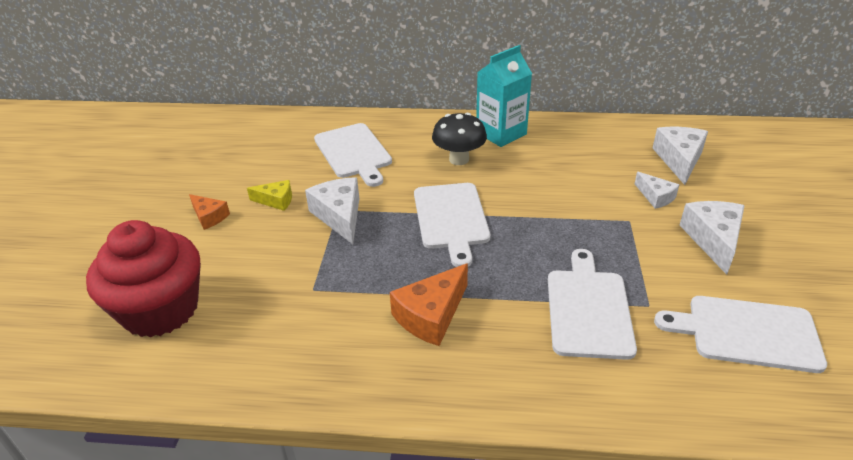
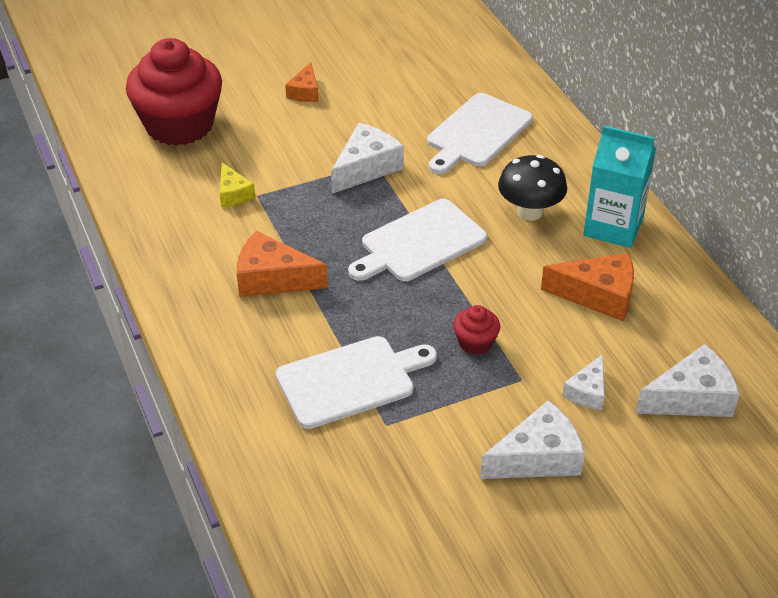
camera: 60 degrees right, 5 degrees up
(276, 201) = (358, 119): yellow cheese -> yellow cheese (233, 194)
(563, 161) = (598, 295): none -> orange cheese
(580, 228) = (475, 342): none -> red cupcake
(747, 333) = (393, 508): white cutting board -> none

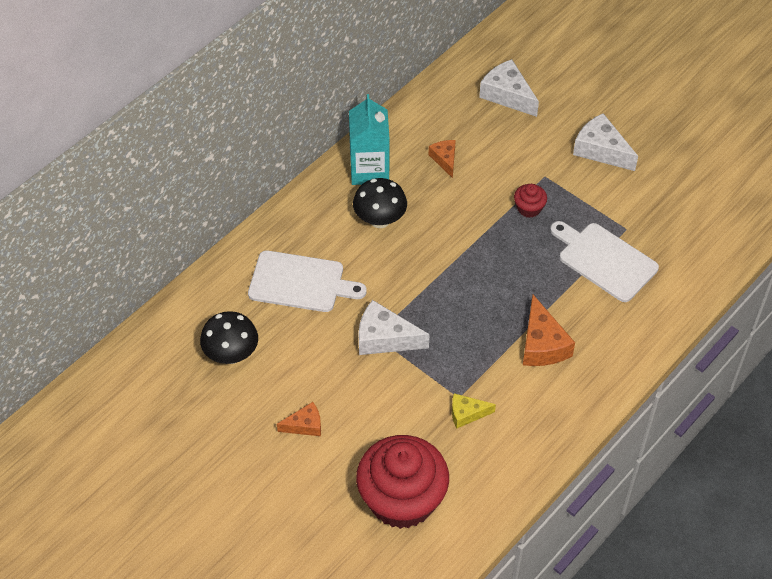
camera: 115 degrees left, 10 degrees up
(233, 194) = (467, 414): yellow cheese -> yellow cheese turned 135 degrees counterclockwise
(417, 70) = (231, 354): none -> black mushroom
(419, 243) = (451, 272): white cutting board -> none
(587, 392) = (534, 142): white cheese -> none
(598, 295) = (445, 159): orange cheese -> orange cheese, size x0.60

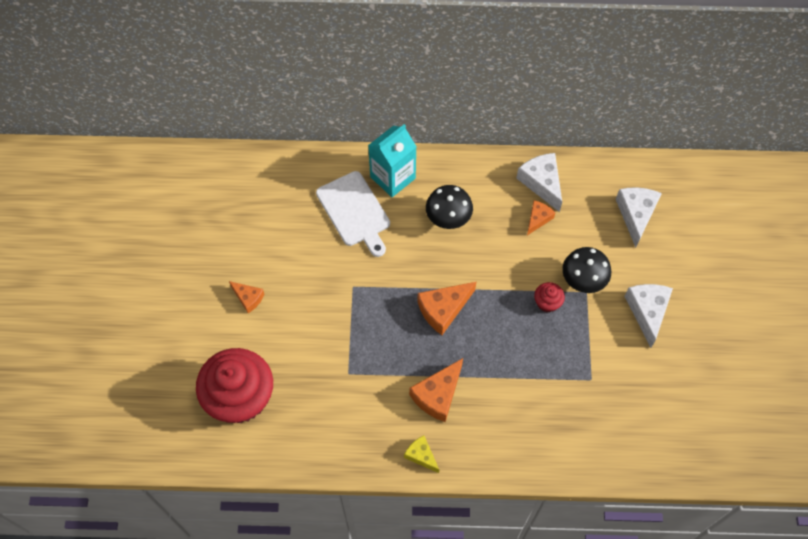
camera: 50 degrees right, 10 degrees up
(231, 354) = (265, 216): black mushroom -> black mushroom (583, 281)
(369, 170) = (484, 181): turquoise carton -> turquoise carton (392, 177)
(384, 338) = (355, 294): white cheese -> white cheese (541, 183)
(464, 284) = (443, 309): none -> orange cheese
(467, 414) = (339, 388): yellow cheese -> yellow cheese (421, 455)
(604, 260) = (548, 384): white cutting board -> none

